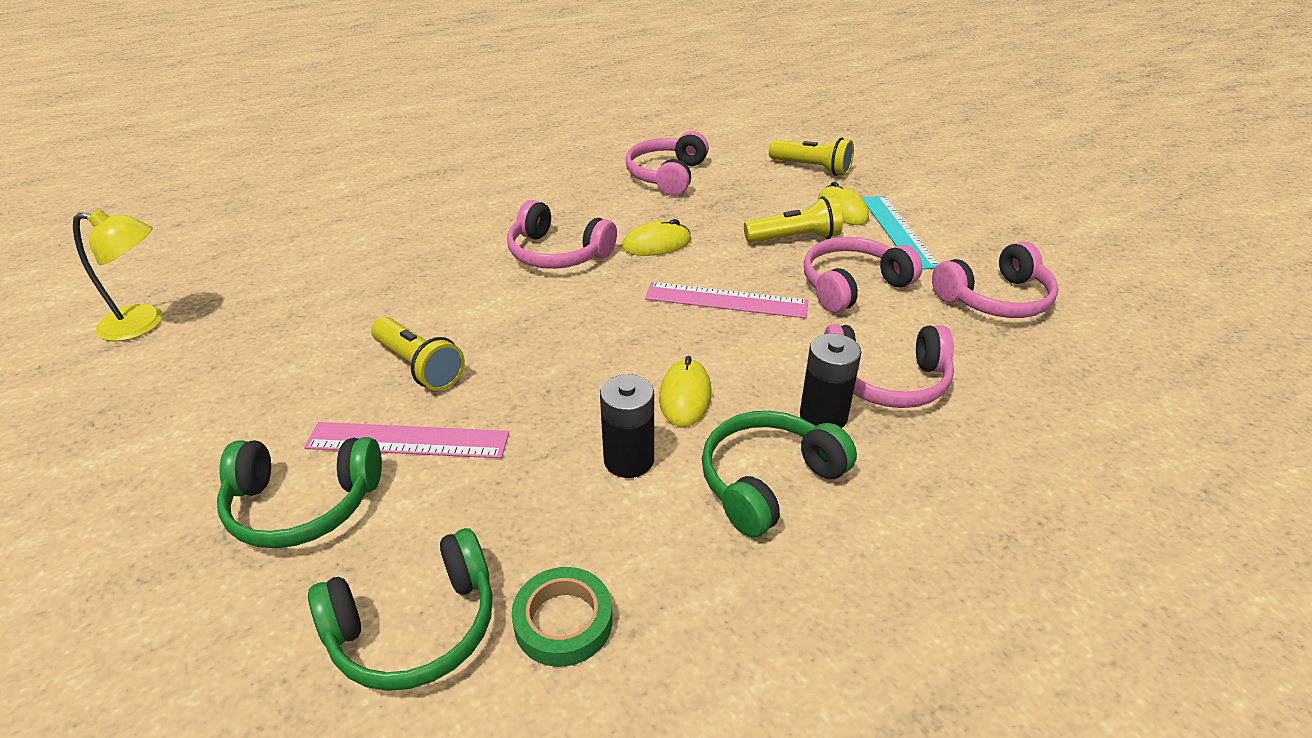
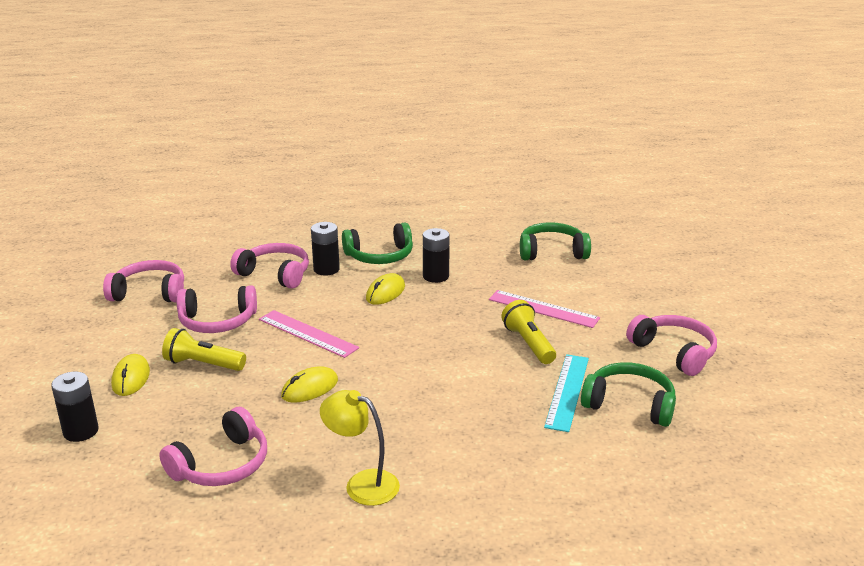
camera: 155 degrees left, 10 degrees down
(144, 324) = (732, 425): yellow lamp -> yellow lamp (362, 484)
(302, 505) = (599, 296): green headphones -> green headphones (629, 404)
(557, 253) = (393, 401): pink headphones -> pink headphones (674, 352)
(563, 621) = (495, 242): green tape -> none
(656, 244) = (310, 388): yellow mouse -> yellow mouse turned 45 degrees counterclockwise
(812, 168) = (81, 431): yellow flashlight -> black battery
(898, 231) = (123, 349): turquoise ruler -> turquoise ruler (567, 391)

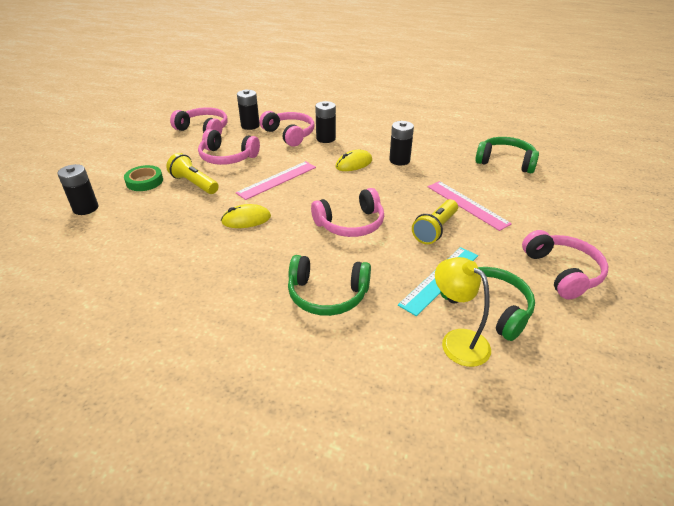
camera: 25 degrees right, 10 degrees up
(131, 378) = (144, 181): yellow mouse -> green tape
(211, 274) = (250, 126): none -> black battery
(222, 465) = (143, 258): pink headphones -> pink headphones (350, 224)
(307, 333) = (277, 180): pink ruler -> pink ruler turned 75 degrees clockwise
(362, 484) = (221, 306): yellow lamp -> yellow lamp (457, 341)
(380, 256) = (370, 137): green headphones -> green headphones (327, 295)
(528, 343) = (435, 229): yellow flashlight -> yellow flashlight turned 150 degrees counterclockwise

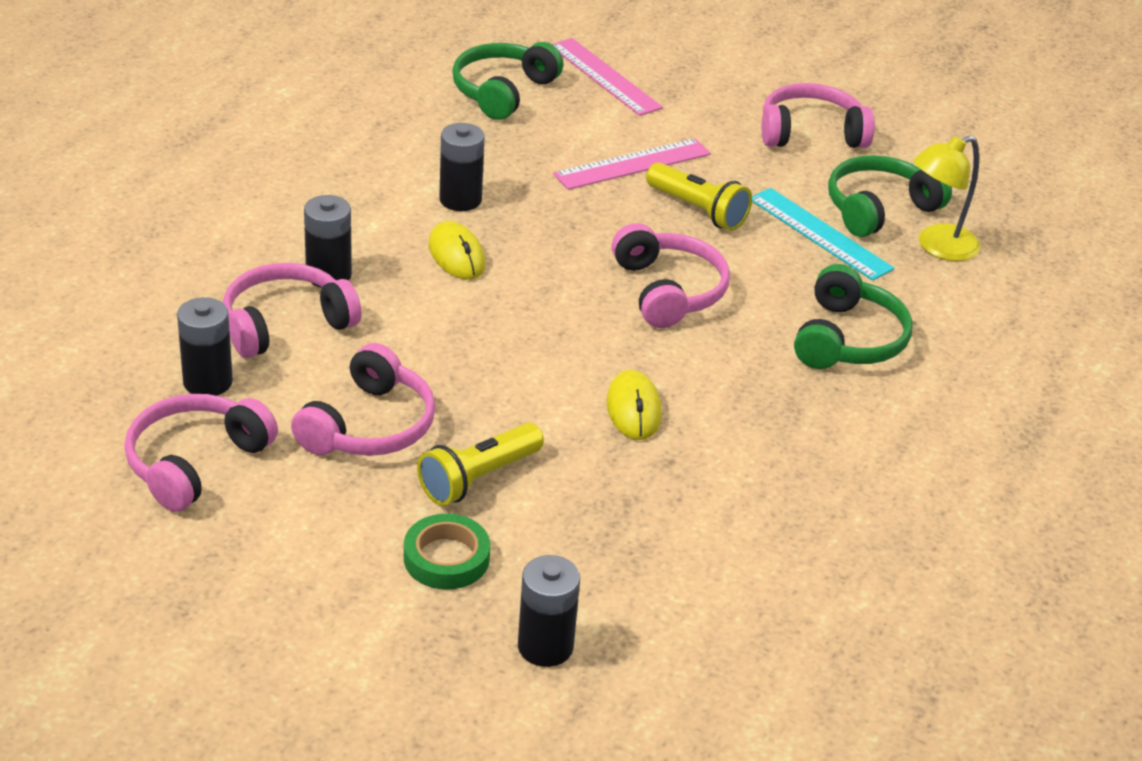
camera: 85 degrees left, 0 degrees up
(277, 180) = (494, 360): pink ruler -> pink ruler (604, 76)

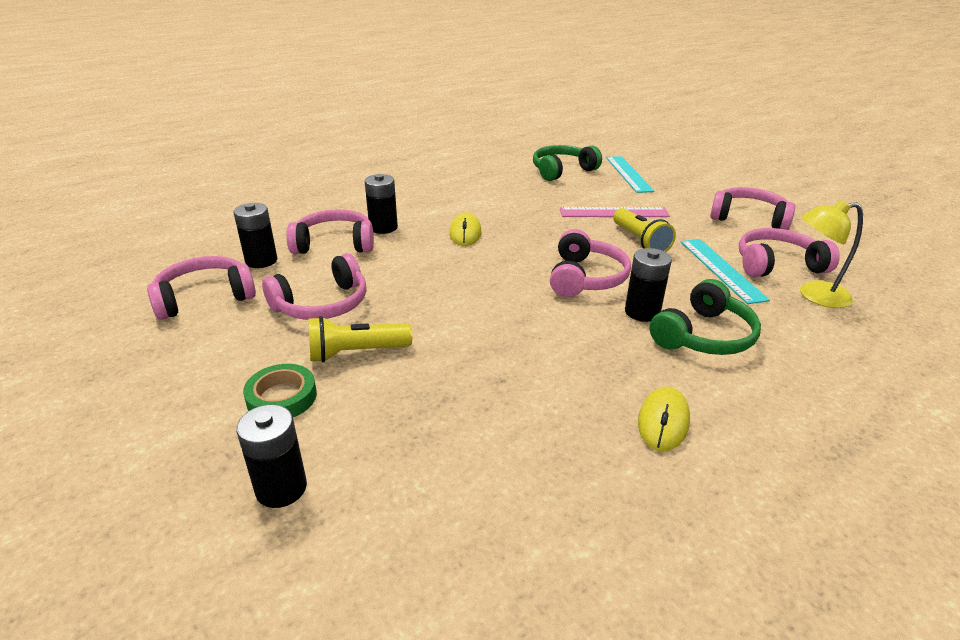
camera: 30 degrees right, 5 degrees down
(460, 199) = (493, 209): black battery -> black battery (642, 312)
(604, 76) = (628, 174): pink ruler -> turquoise ruler
(633, 409) = (503, 339): yellow mouse -> yellow mouse (663, 422)
(879, 209) = (777, 265): green headphones -> pink headphones

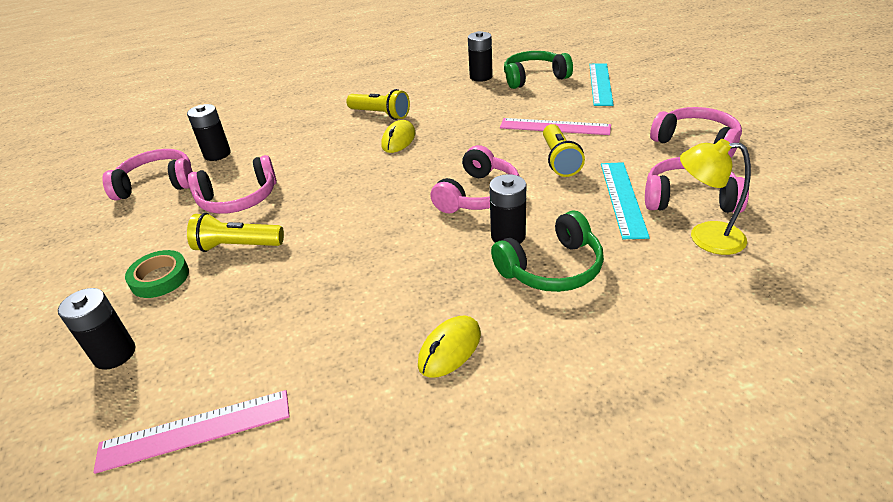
camera: 20 degrees right, 5 degrees up
(334, 244) = (282, 143): pink headphones -> none
(383, 227) = (332, 129): black battery -> black battery (481, 77)
(428, 210) = (380, 114): none -> yellow flashlight
(446, 552) = (195, 430): none -> pink ruler

